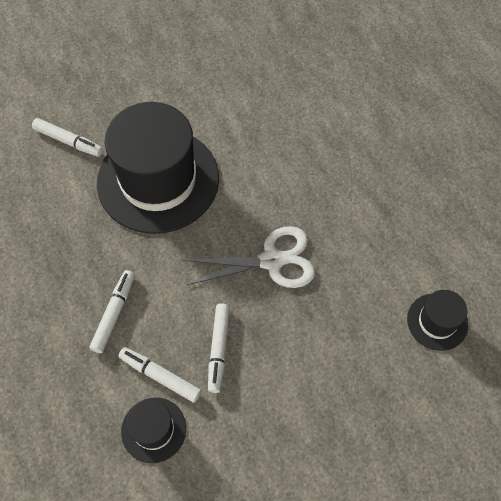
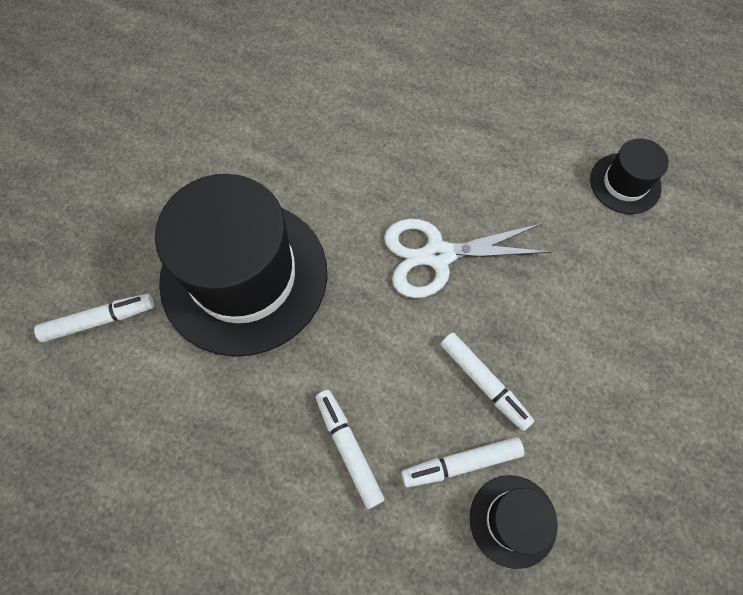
camera: 45 degrees left, 5 degrees up
(271, 260) = (438, 255): white scissors -> white scissors turned 135 degrees counterclockwise

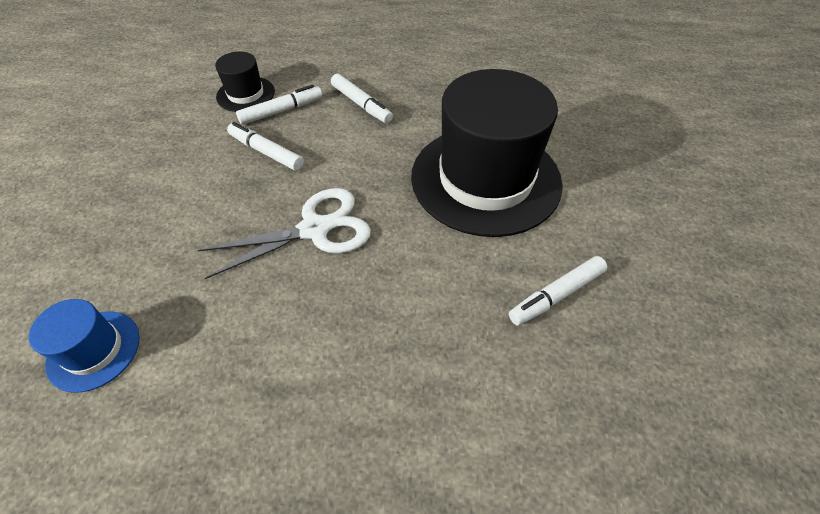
camera: 165 degrees right, 15 degrees down
(99, 320) = (578, 132): white marker -> white marker (556, 295)
(625, 183) = (94, 350): black hat -> blue hat

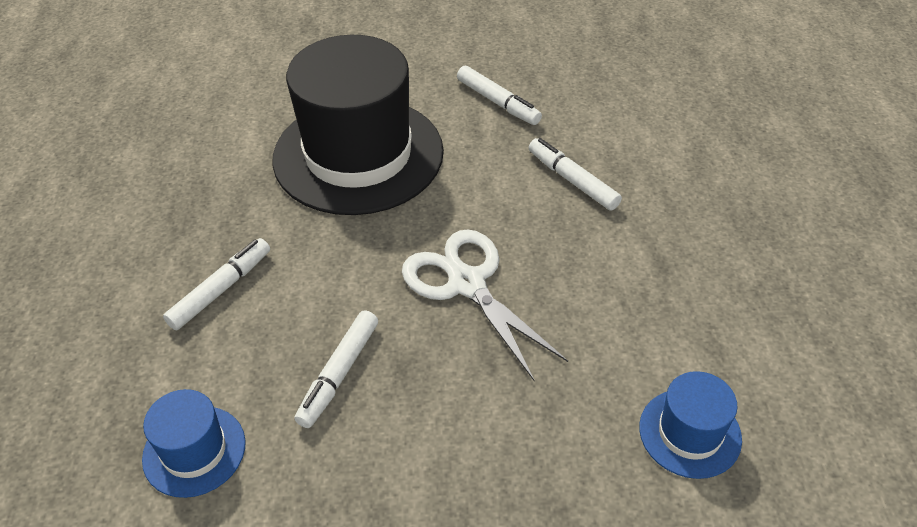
camera: 100 degrees left, 5 degrees down
(245, 94) = (194, 451): black hat -> blue hat
(281, 111) = (240, 384): white marker -> white marker (572, 180)

